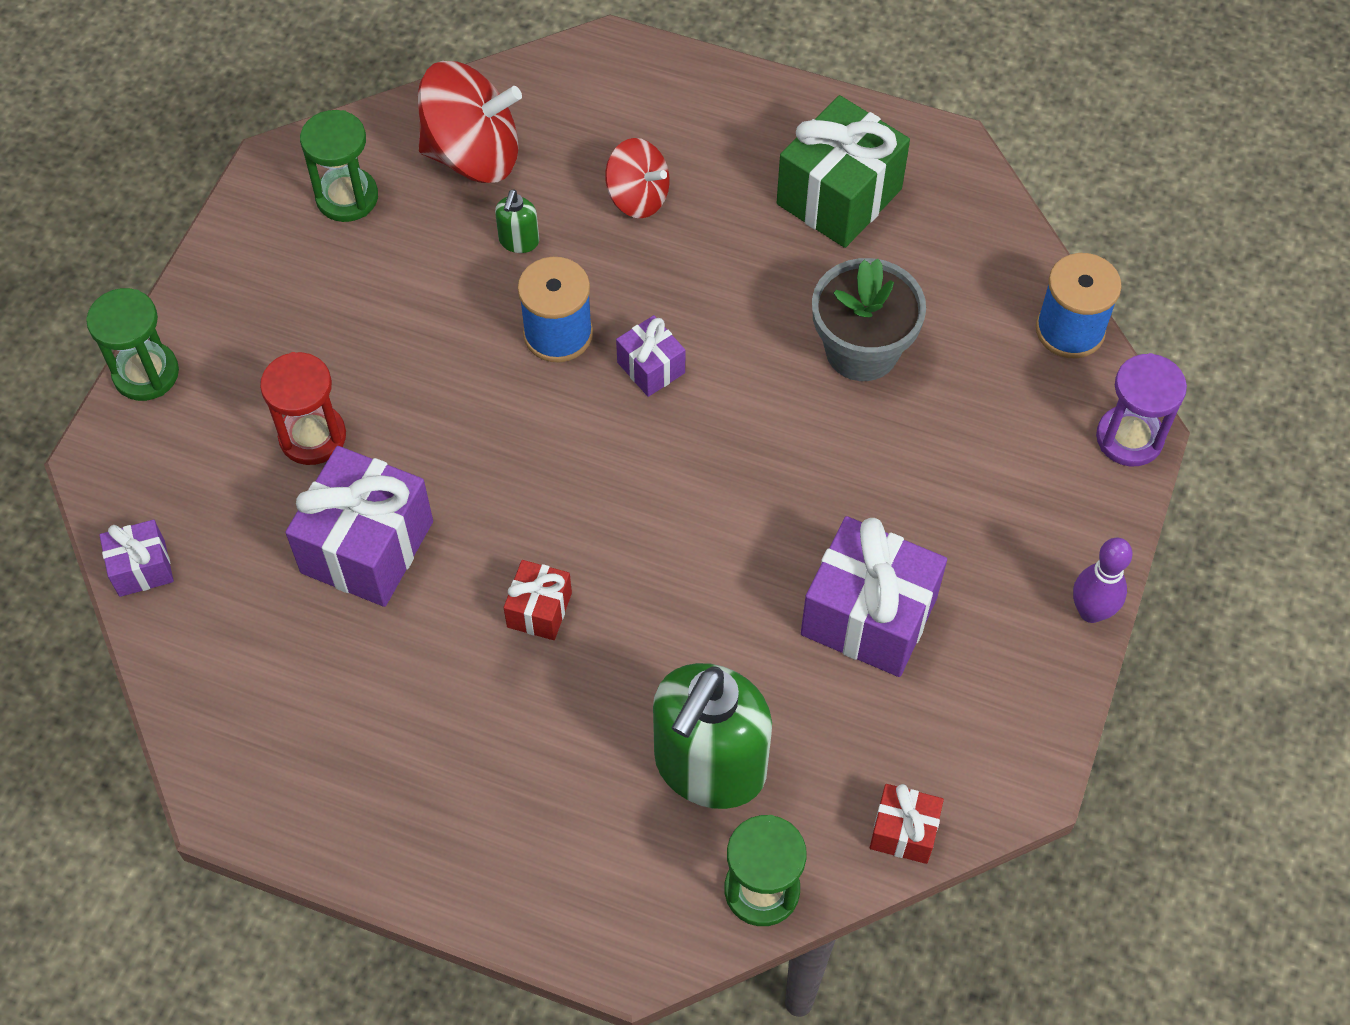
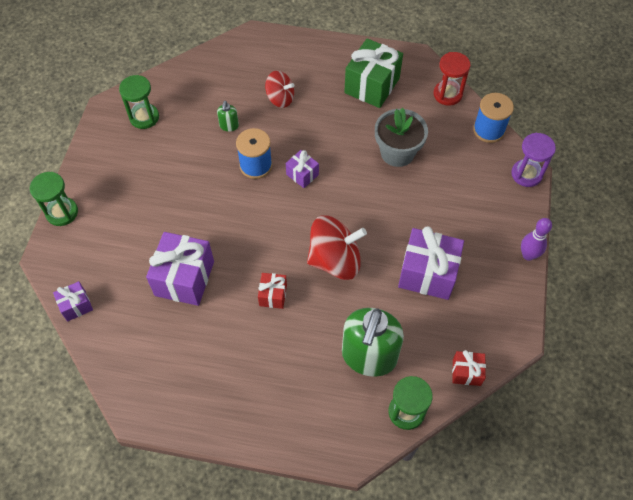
camera: 10 degrees left, 0 degrees up
(312, 437) = (148, 230): red hourglass -> red hourglass (447, 94)
(473, 155) = (200, 90): red spinning top -> red spinning top (335, 260)

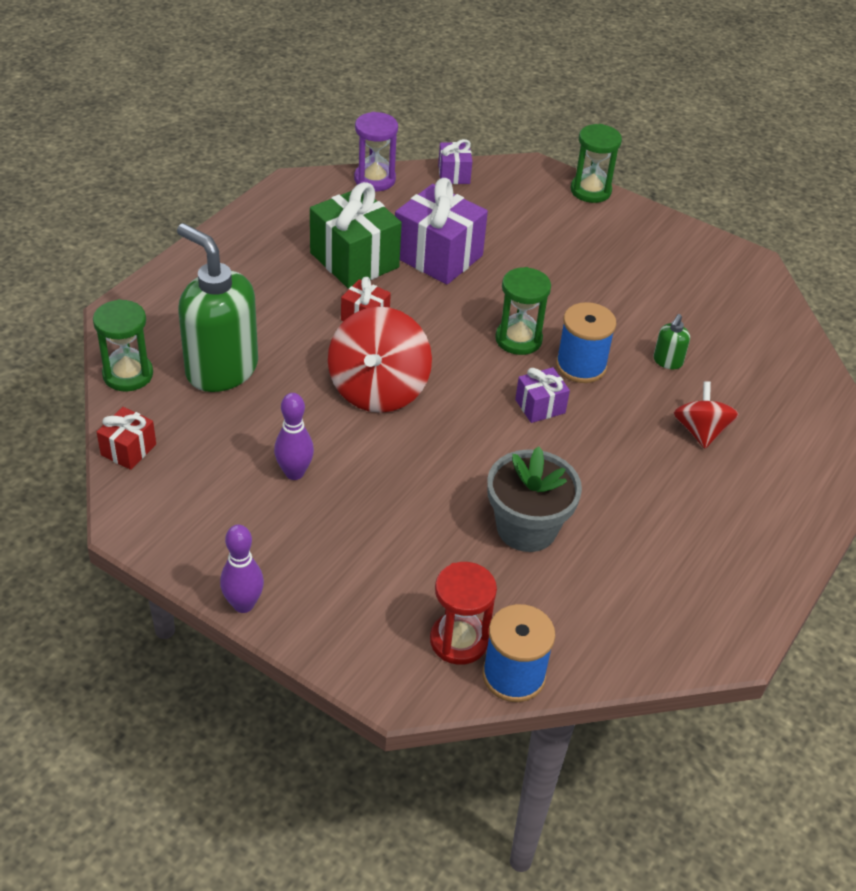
camera: 110 degrees right, 15 degrees down
(144, 117) = (719, 288): green hourglass -> green hourglass (518, 339)
(229, 126) = (667, 361): green soap dispenser -> green soap dispenser turned 90 degrees counterclockwise
(280, 98) = (700, 431): red spinning top -> red spinning top turned 135 degrees clockwise
(372, 85) = (686, 553): green gift -> green gift (354, 260)
(427, 274) = (294, 473): purple gift -> purple bowling pin
(447, 94) = (623, 652): red hourglass -> red hourglass (459, 640)
(526, 174) = (391, 683): purple hourglass -> purple hourglass (374, 179)

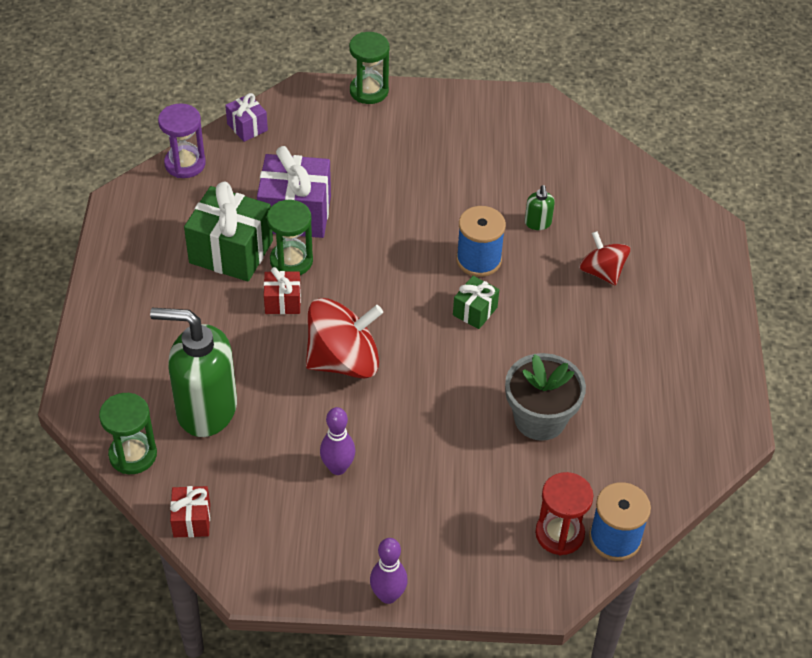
camera: 30 degrees left, 5 degrees up
(378, 389) = (343, 361): red spinning top -> red spinning top turned 90 degrees counterclockwise
(518, 339) = (415, 260): green hourglass -> green hourglass (291, 261)
(540, 406) = (475, 311): purple gift -> green gift

